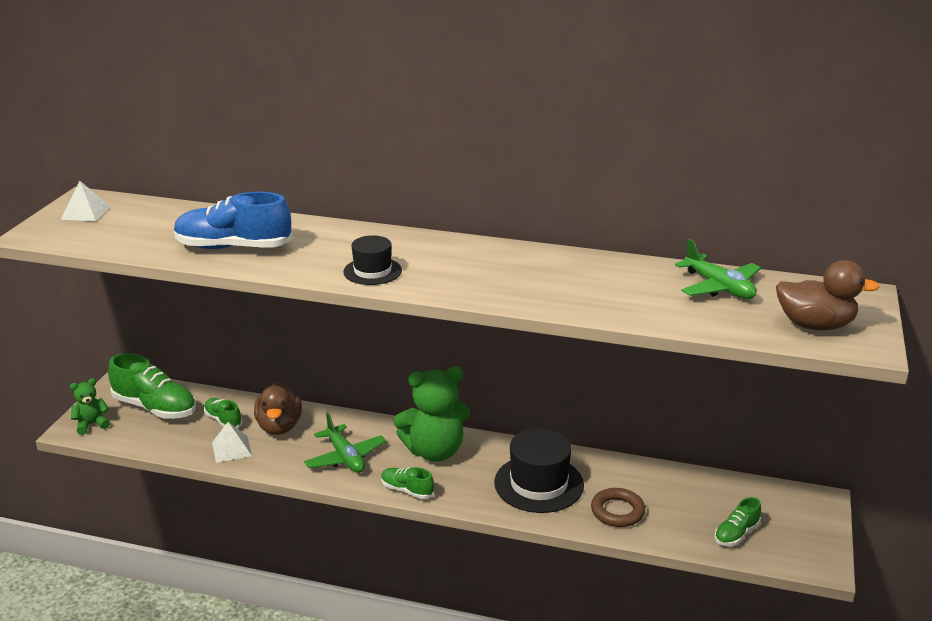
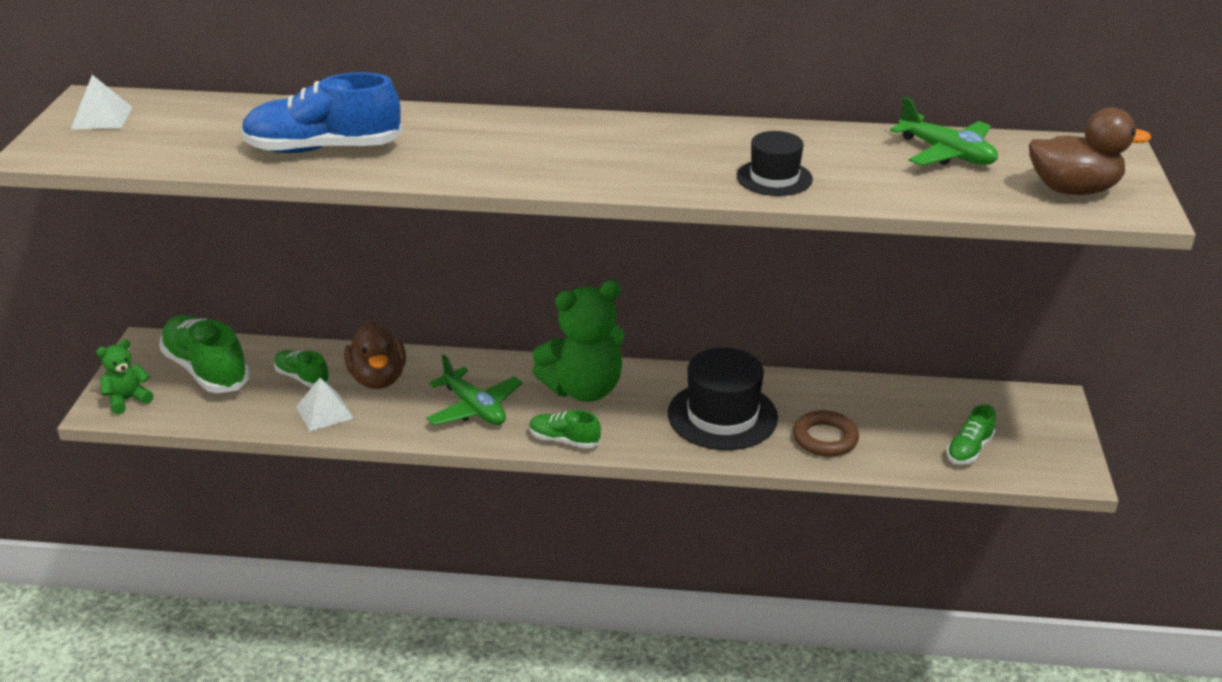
camera: 10 degrees left, 5 degrees up
(155, 407) = (206, 370): green shoe -> green shoe turned 150 degrees counterclockwise
(372, 271) = (517, 166): black hat -> black hat (774, 178)

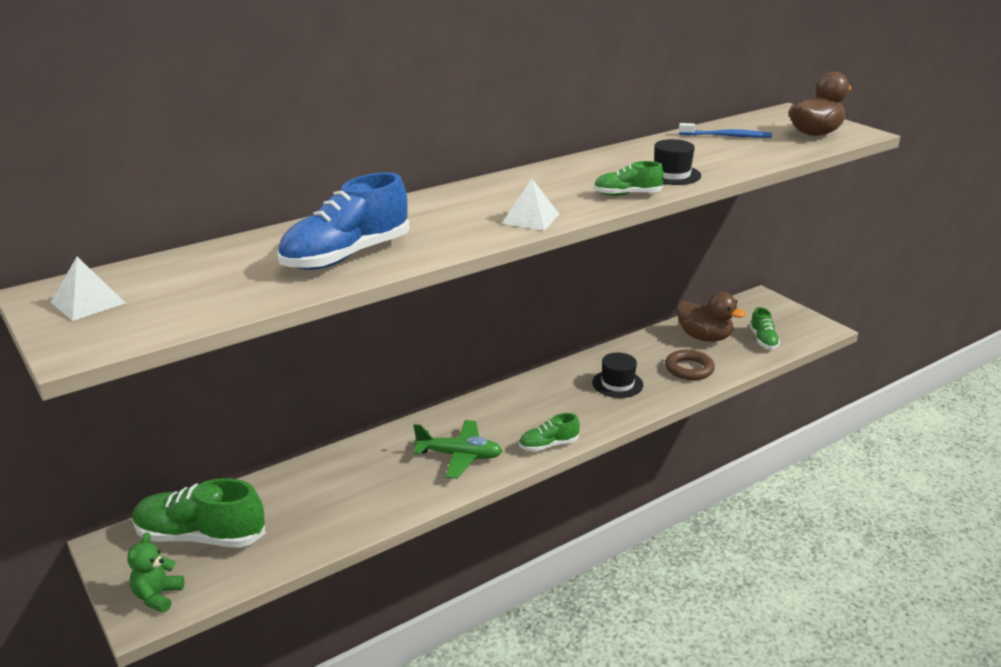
camera: 40 degrees left, 5 degrees down
(302, 378) = (296, 501): green shoe -> green shoe (627, 194)
(324, 412) = (351, 515): white pyramid -> white pyramid (530, 218)
(378, 379) = (358, 472): brown duck -> brown duck (704, 337)
(583, 389) = (513, 409): green teddy bear -> none
(722, 416) = (617, 384): black hat -> black hat, size x0.59
(946, 154) = (726, 136): green plane -> blue toothbrush

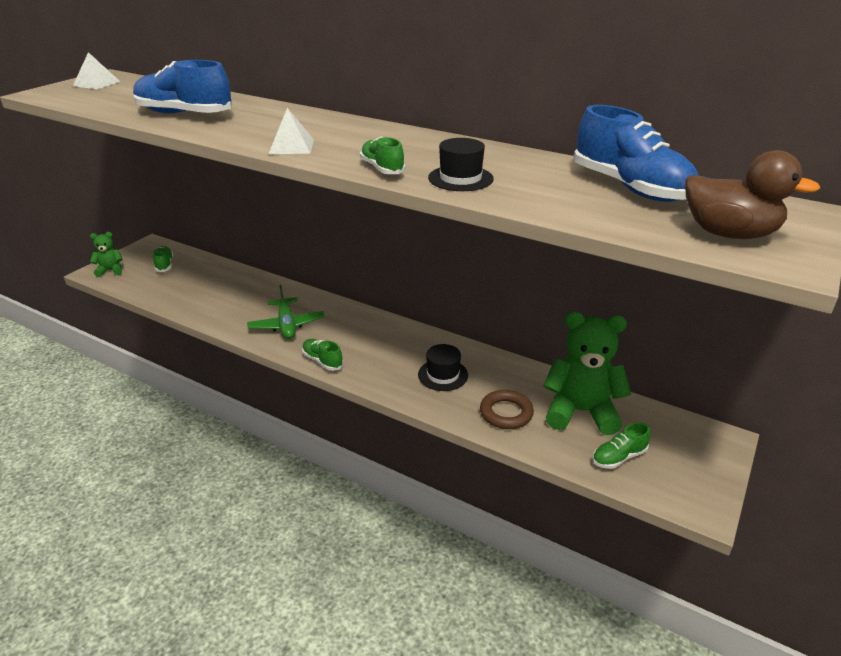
camera: 65 degrees right, 5 degrees up
(200, 537) = (164, 265): green shoe -> green shoe, size x0.53
(704, 337) = (580, 411): brown duck -> green teddy bear
(726, 136) = (630, 187): blue toothbrush -> blue shoe

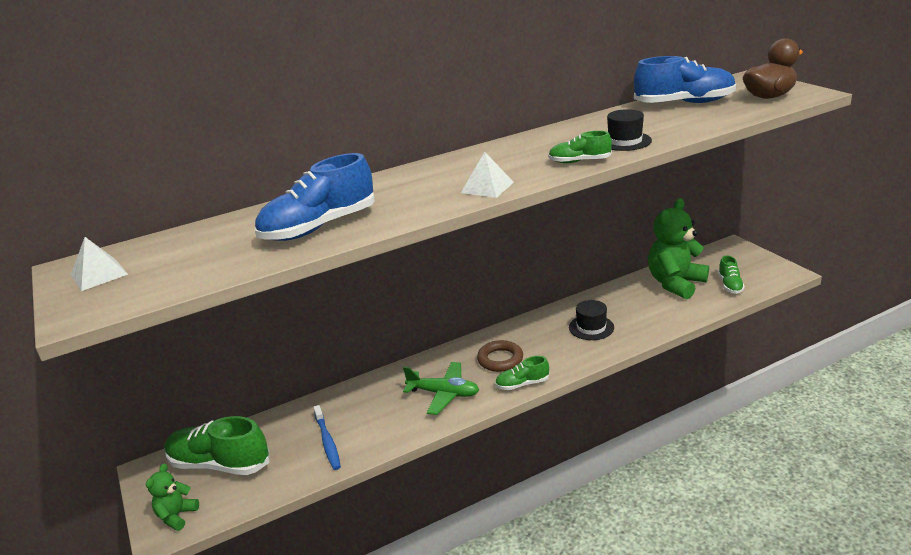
camera: 55 degrees left, 5 degrees down
(164, 265) = (220, 464): green shoe -> green shoe, size x1.89
(203, 295) = (327, 441): none -> blue toothbrush
(506, 413) = (658, 313): brown ring -> brown ring (500, 359)

